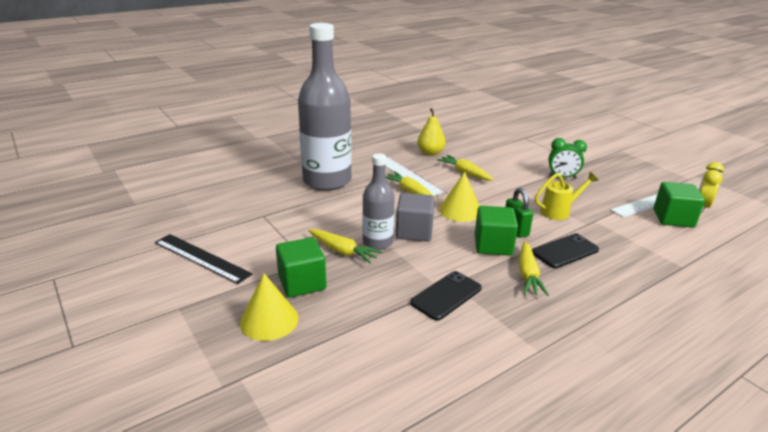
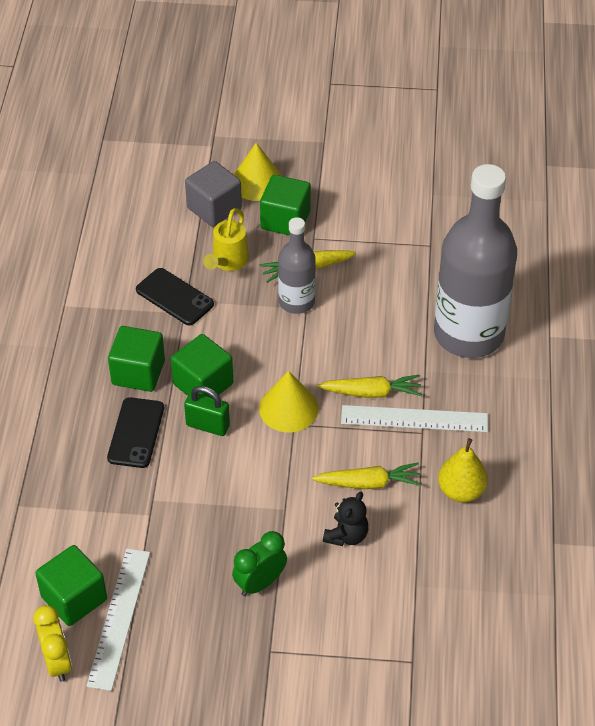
camera: 130 degrees right, 20 degrees up
(201, 258) = (387, 176): black ruler -> none
(414, 231) = (287, 340): grey cube -> grey cube (214, 208)
(446, 295) = (174, 297): black phone -> black phone turned 45 degrees counterclockwise
(500, 168) = (346, 535): none -> black teddy bear
(528, 275) = (138, 373): yellow carrot -> green cube
(559, 211) = (197, 498): yellow watering can -> yellow watering can (228, 262)

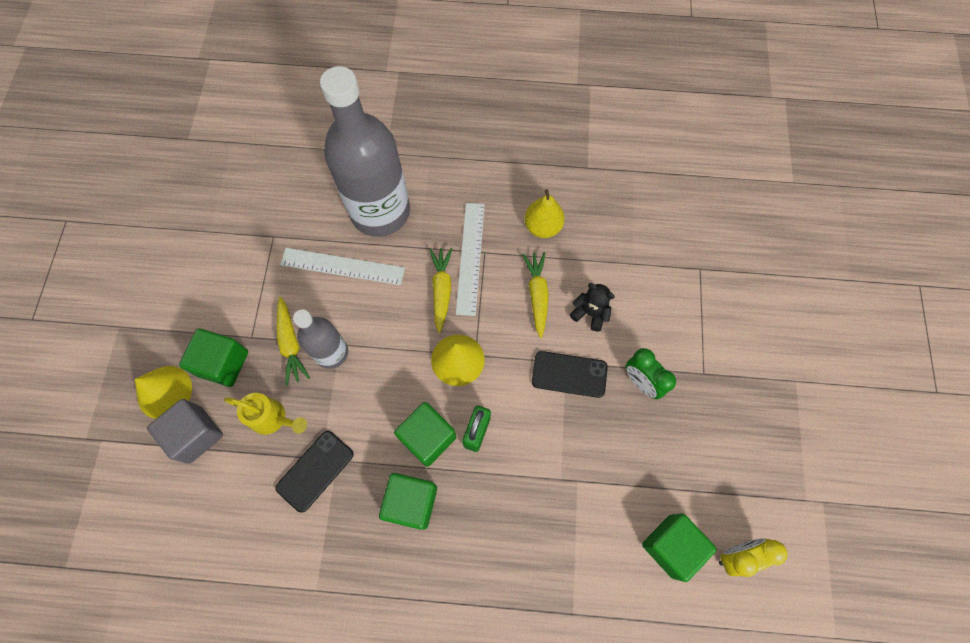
camera: 90 degrees left, 20 degrees up
(119, 617) = (686, 502): white ruler -> white ruler (342, 266)
(136, 433) = (485, 500): black phone -> black phone (569, 374)

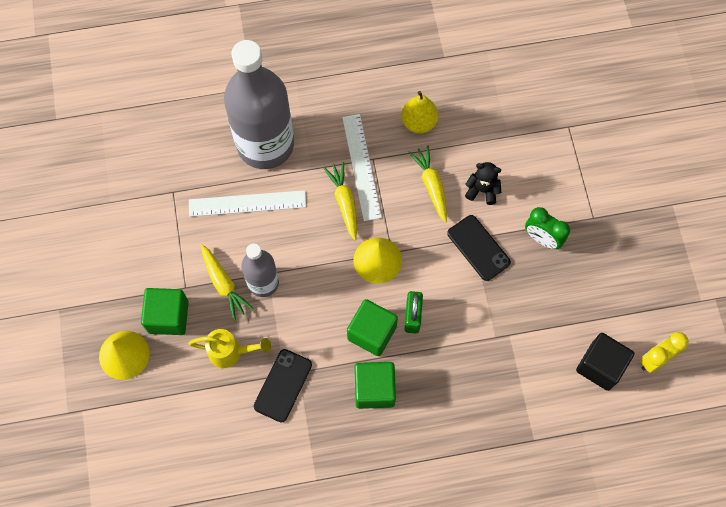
camera: 15 degrees left, 0 degrees up
(196, 435) = (166, 383): grey cube -> none
(569, 374) = (478, 248): black phone -> black phone turned 60 degrees clockwise
(671, 546) = (600, 366): green cube -> black cube

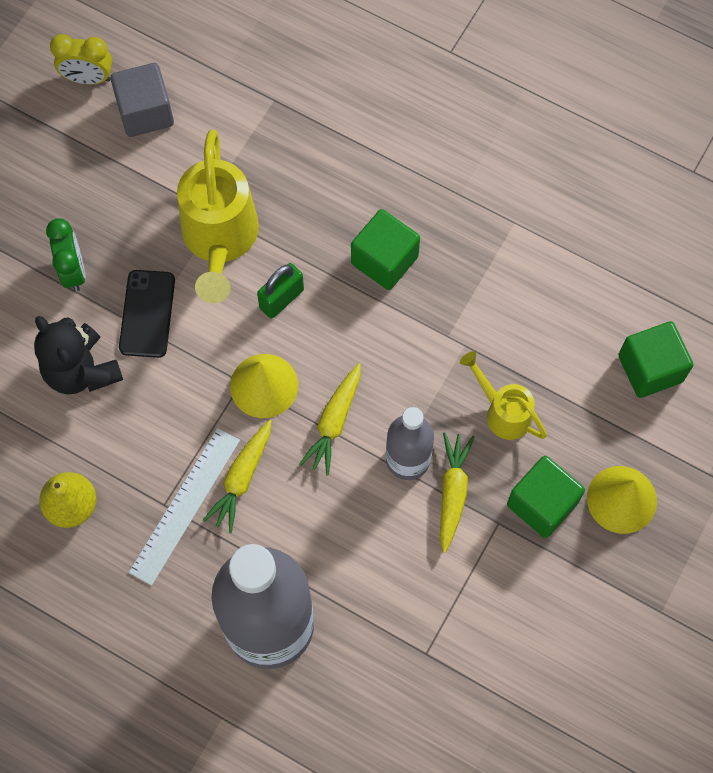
camera: 140 degrees left, 0 degrees up
(247, 203) = (351, 567): white ruler -> none
(283, 385) = (475, 335): black phone -> none
(372, 332) = (338, 316): green cube -> green cube (650, 368)
(431, 185) = (130, 420): yellow carrot -> yellow carrot (334, 422)
(480, 323) = (220, 240): none -> yellow watering can
(482, 190) = (81, 371): black teddy bear -> black teddy bear, size x1.60
(600, 366) = (145, 112): black cube -> grey cube

